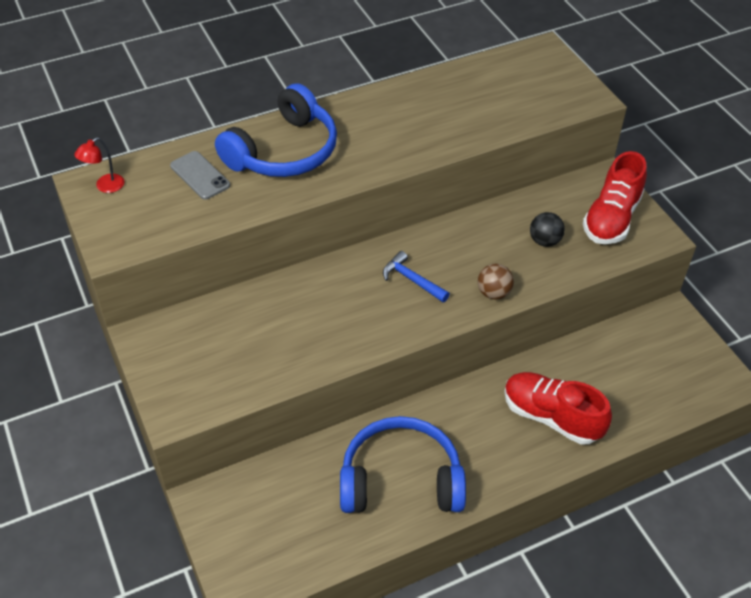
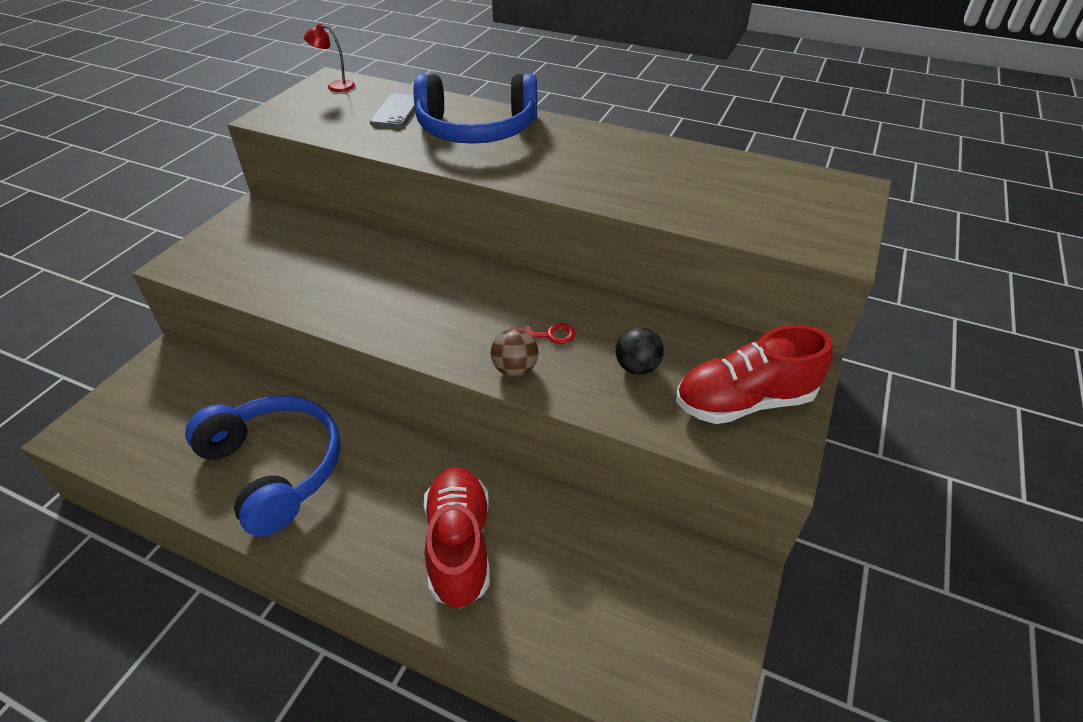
camera: 50 degrees right, 5 degrees down
(412, 280) = (469, 307): blue hammer -> none
(478, 260) = (548, 335): none -> red key

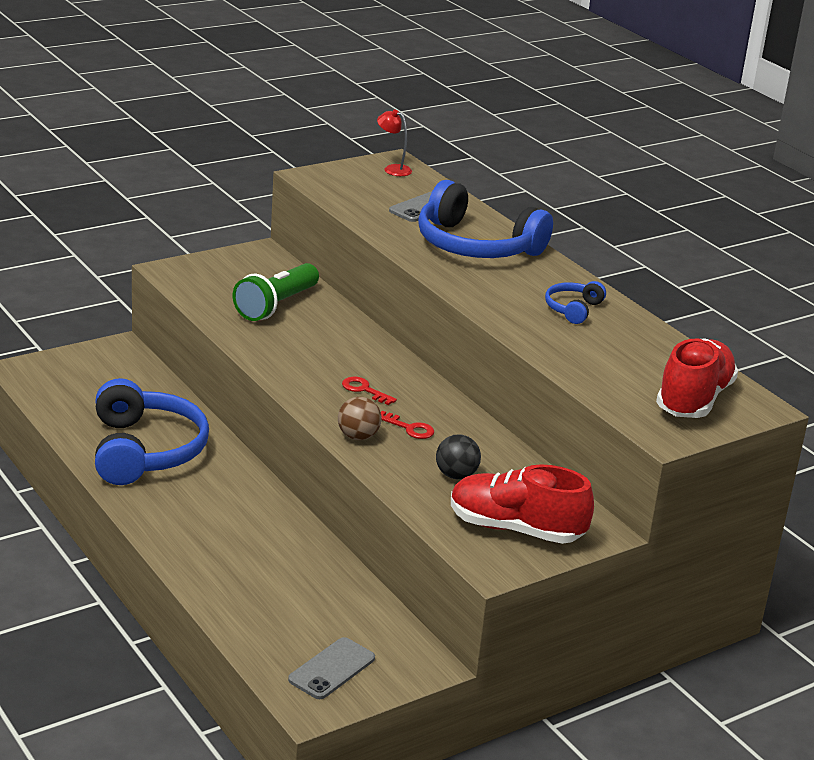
camera: 30 degrees right, 15 degrees down
(313, 258) = (276, 306): none -> green flashlight
(459, 545) = (236, 551): red shoe -> red shoe (694, 400)
(471, 312) = (364, 390): none -> red key
(618, 157) = (573, 309): none -> blue headphones
(671, 646) = (332, 669): none -> grey phone

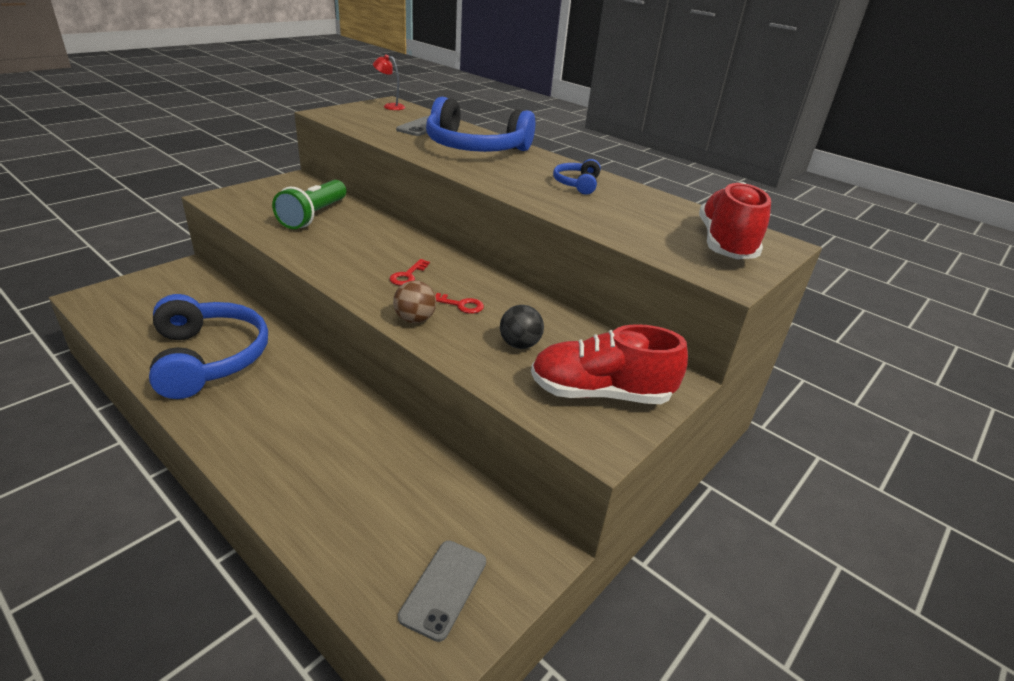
camera: 15 degrees left, 5 degrees up
(364, 390) = (408, 275): red key -> red key turned 90 degrees counterclockwise

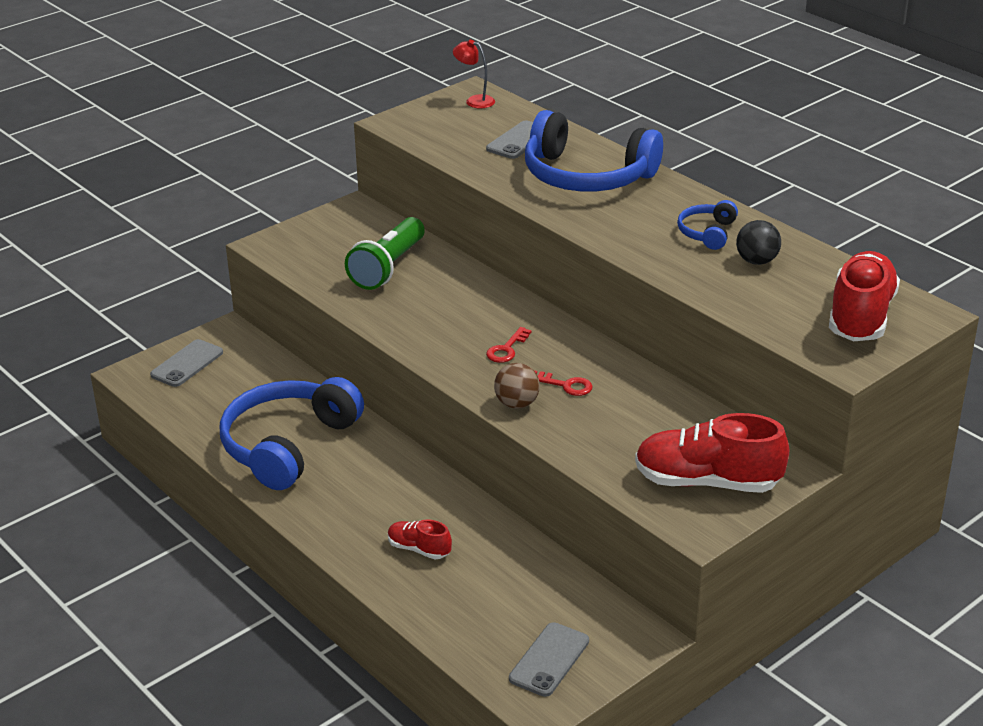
camera: 10 degrees right, 0 degrees up
(140, 291) = (187, 364): none -> grey phone
(209, 358) = (288, 445): blue headphones -> blue headphones turned 135 degrees counterclockwise
(316, 458) = (419, 549): none -> red shoe
(519, 344) = (629, 431): black ball -> black ball (756, 261)

